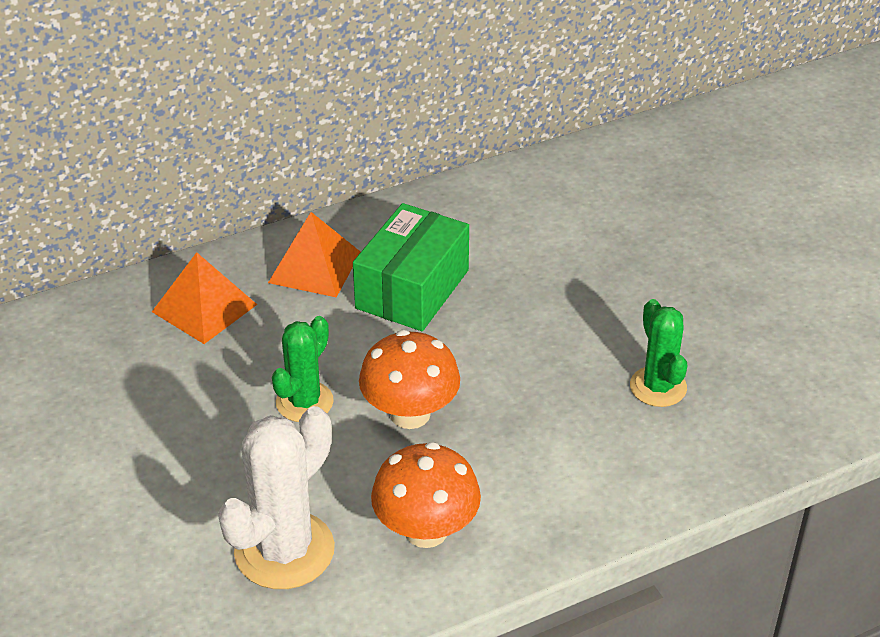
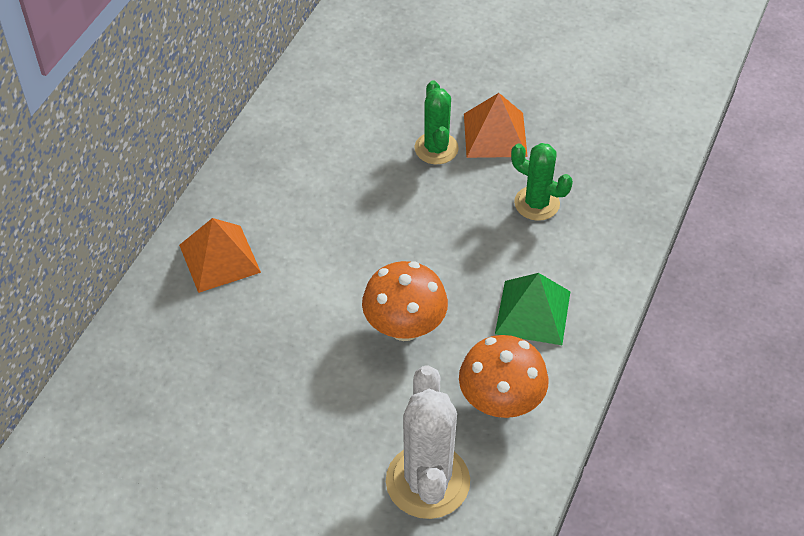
camera: 40 degrees left, 10 degrees up
(204, 308) = (172, 343): orange pyramid -> orange pyramid (495, 135)
(304, 402) = (325, 366): green cactus -> green cactus (436, 148)
(412, 289) = (308, 232): green box -> none
(545, 476) = (533, 312): none -> green pyramid

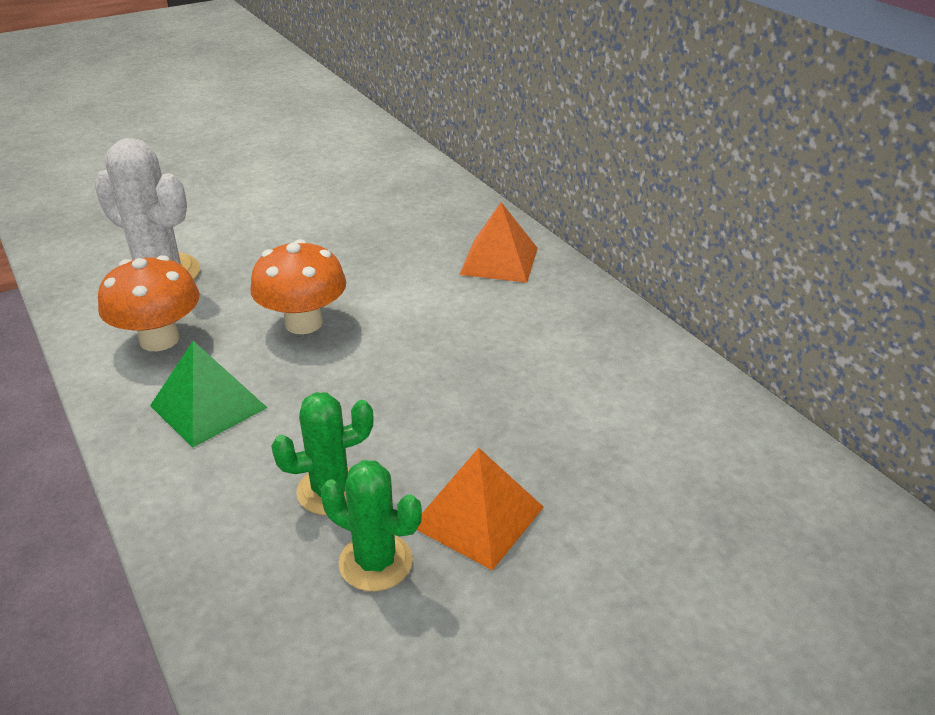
camera: 125 degrees right, 15 degrees down
(436, 148) = (504, 450): green cactus -> green cactus (376, 562)

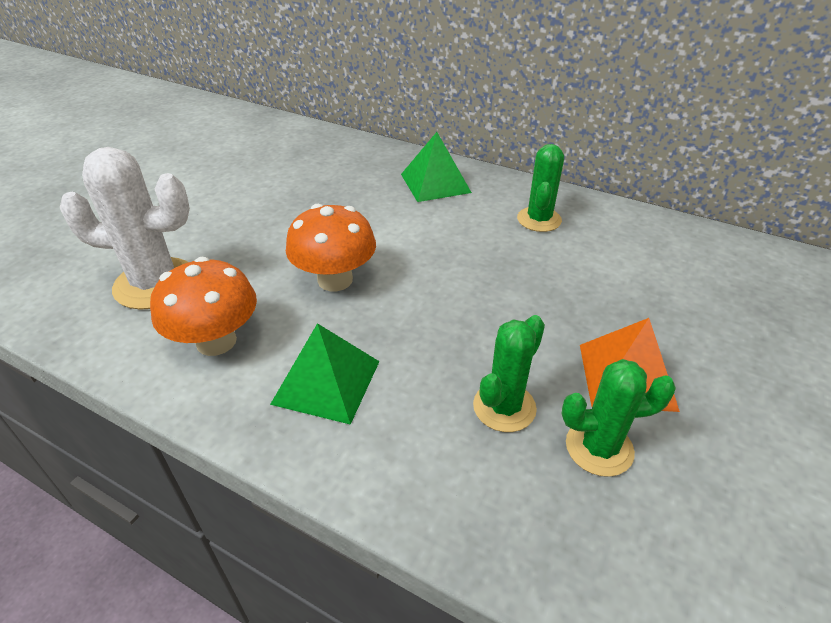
camera: 30 degrees left, 5 degrees up
(499, 261) = (435, 183): orange pyramid -> green pyramid
(568, 334) = (539, 219): none -> green cactus

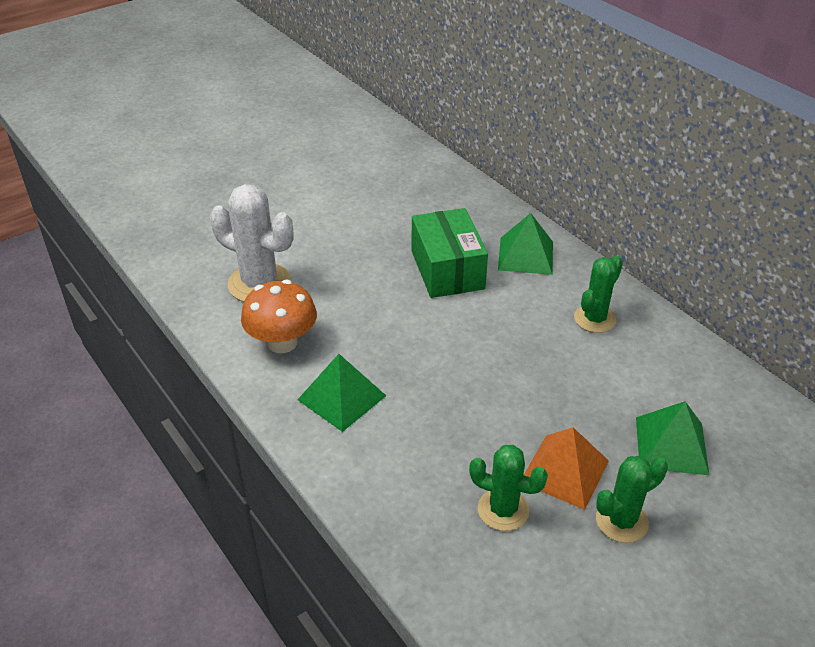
camera: 25 degrees right, 0 degrees up
(335, 280) = (389, 321): orange mushroom -> none
(366, 214) = (447, 270): none -> green box
(504, 407) = (455, 459): green cactus -> green cactus (621, 521)
(700, 312) = (671, 445): none -> green pyramid

